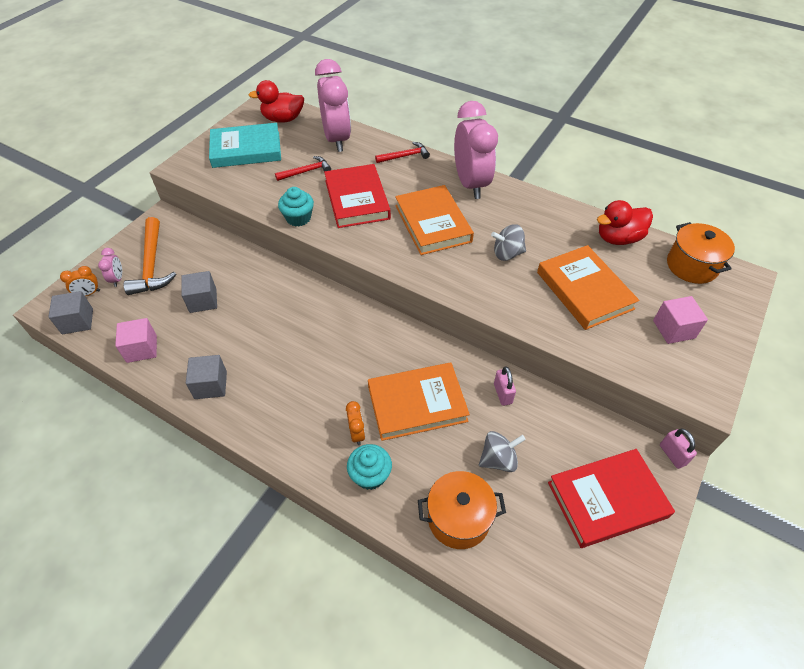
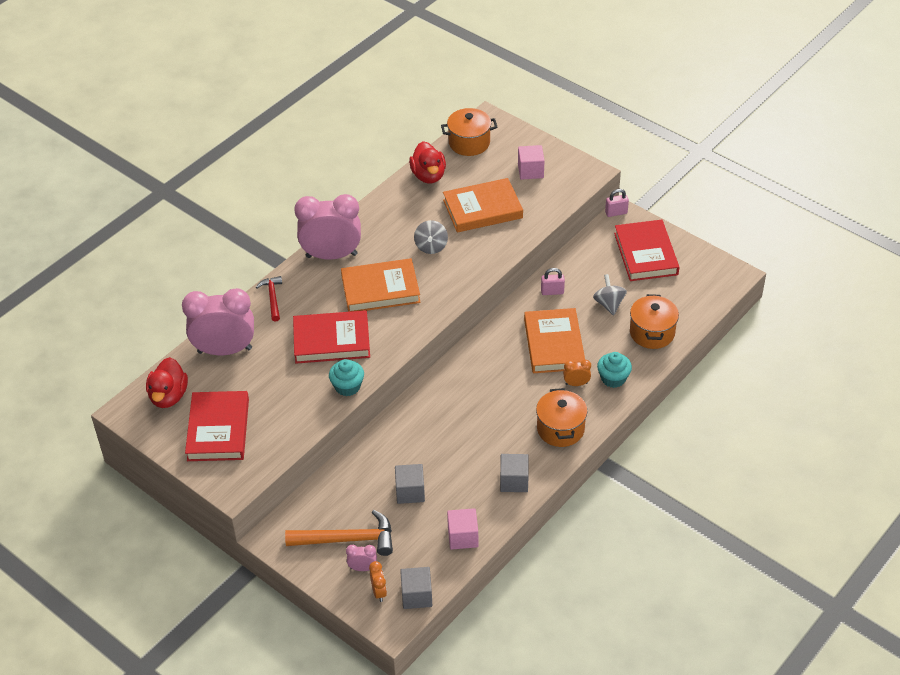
camera: 80 degrees left, 5 degrees down
(246, 149) = (218, 429): turquoise book -> red book
(285, 423) = (560, 429): none -> orange pot
(306, 171) = (274, 378): red hammer -> none

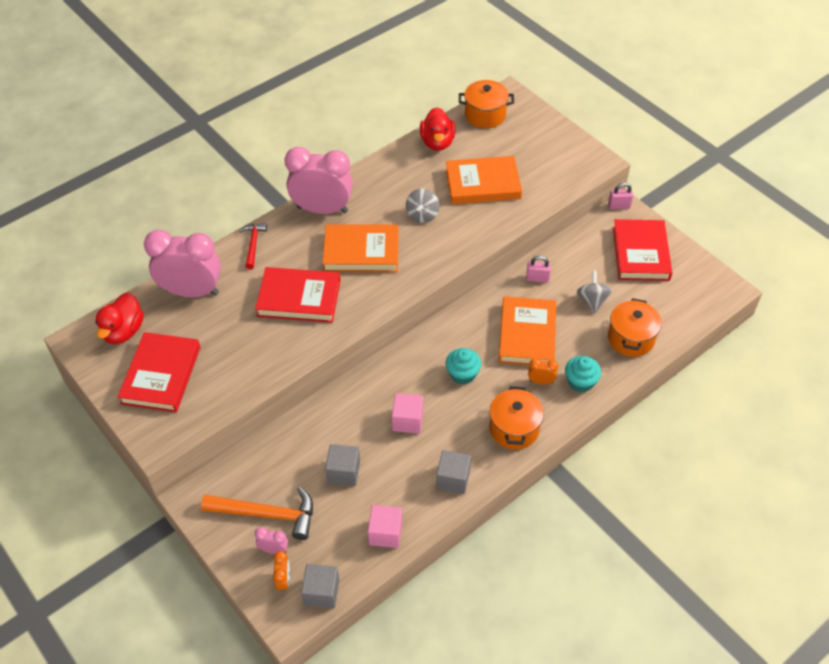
camera: 10 degrees right, 5 degrees up
(347, 386) = (302, 350): turquoise cupcake -> turquoise cupcake (462, 374)
(530, 171) = (539, 152): pink cube -> pink cube (407, 420)

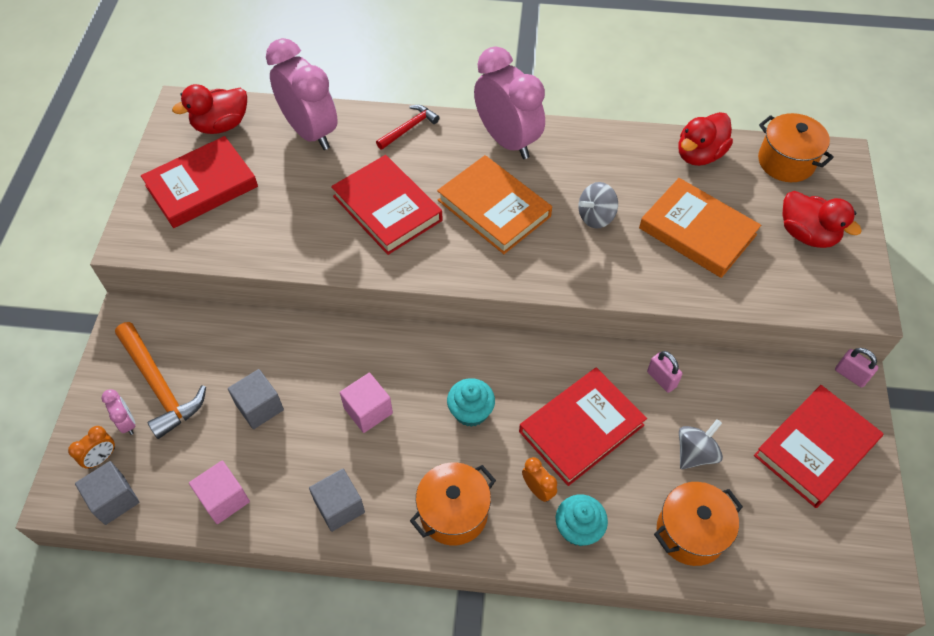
camera: 45 degrees right, 5 degrees up
(527, 335) = (581, 428): orange book -> red book
(536, 146) = (807, 234): none -> red duck

